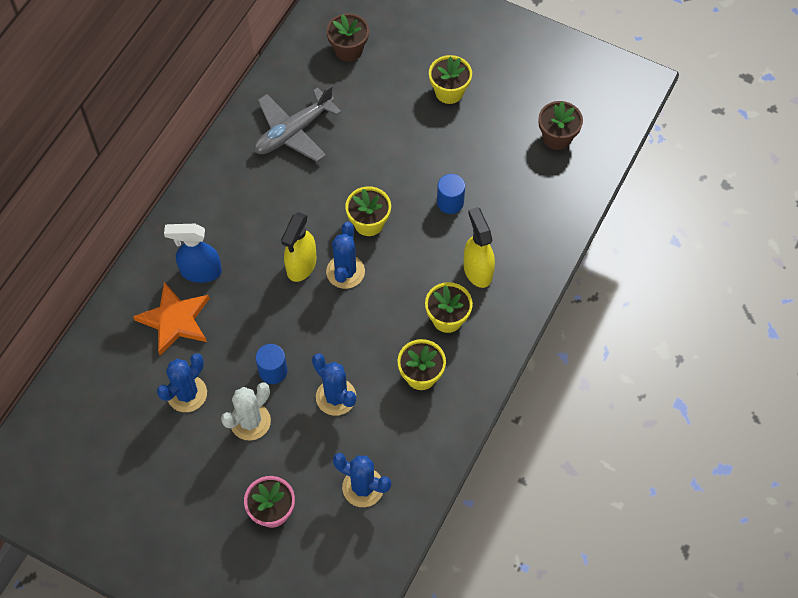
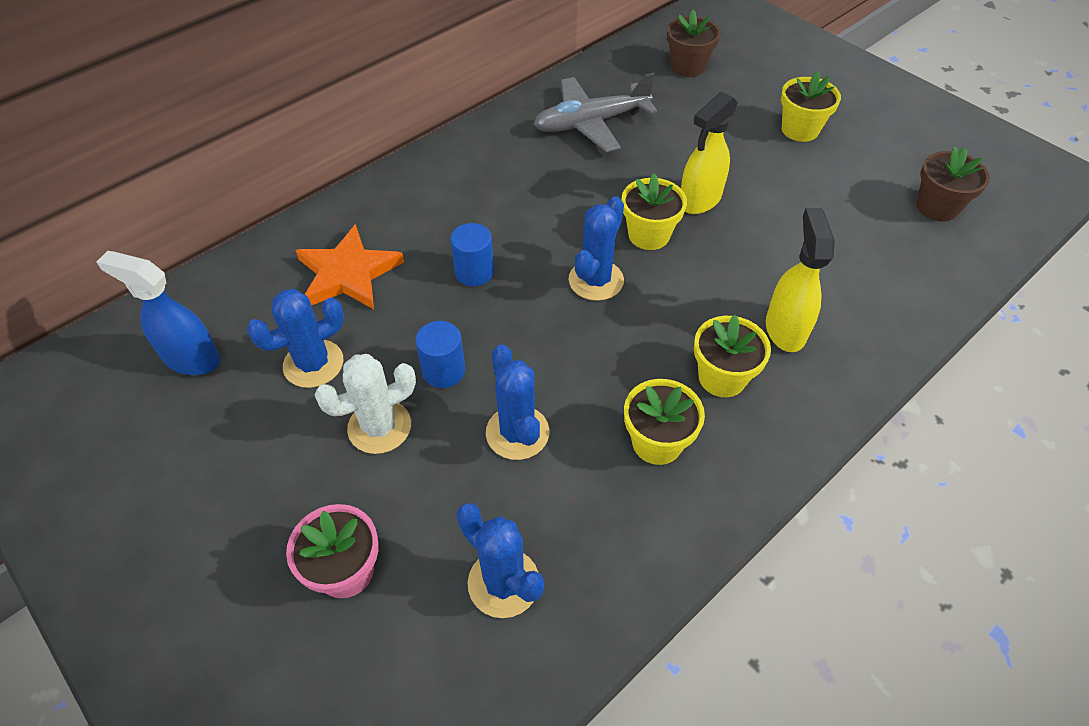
camera: 20 degrees right, 10 degrees down
(200, 271) = (409, 230): blue spray bottle -> blue spray bottle (191, 358)
(301, 265) = (540, 258): yellow spray bottle -> yellow spray bottle (699, 200)
(450, 202) = (767, 240): blue cylinder -> blue cylinder (474, 272)

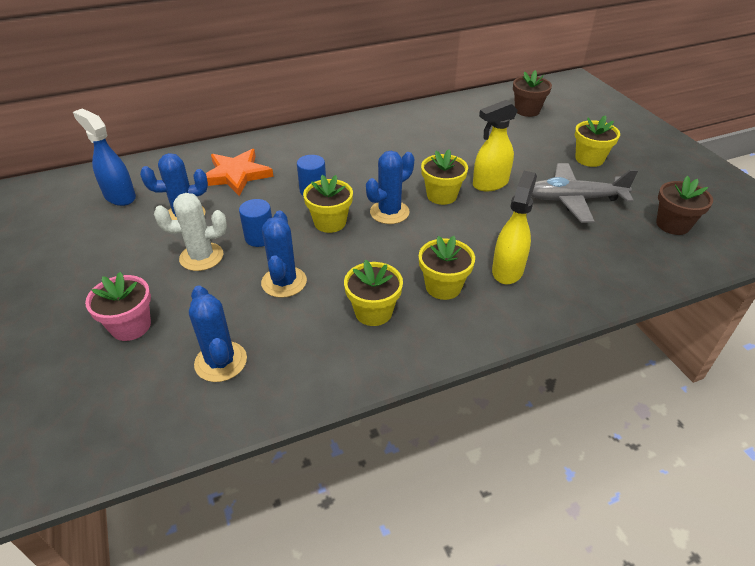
camera: 20 degrees right, 10 degrees down
(526, 319) = (330, 222): none -> yellow flower pot
(590, 123) = (440, 128): grey plane -> grey plane (573, 199)

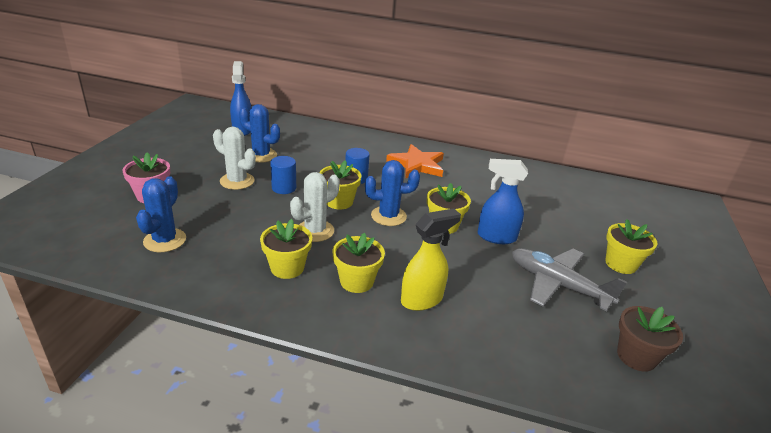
camera: 35 degrees right, 10 degrees down
(236, 175) = (322, 147): orange star -> orange star (417, 165)
(284, 282) = (260, 219): blue cactus -> none
(348, 263) = (315, 231): none -> white cactus
(490, 184) = (496, 237): yellow spray bottle -> blue spray bottle
(527, 110) = (610, 203): brown flower pot -> none

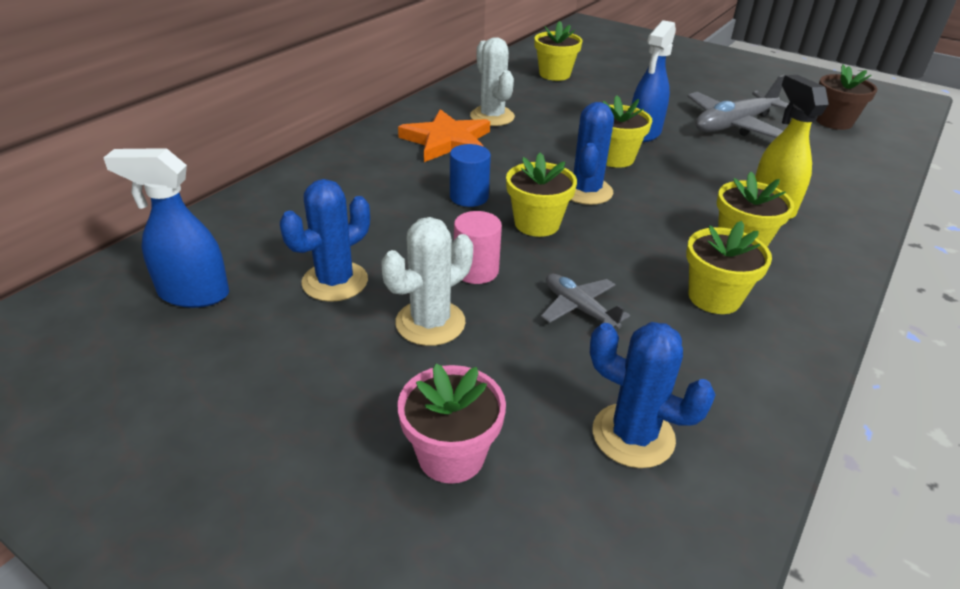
camera: 70 degrees left, 5 degrees up
(261, 220) = (579, 308): none -> grey plane
(284, 188) = (476, 270): blue cylinder -> pink cylinder
(315, 231) = (617, 258): white cactus -> white cactus (492, 117)
(620, 264) = (696, 87): yellow flower pot -> yellow flower pot (554, 74)

